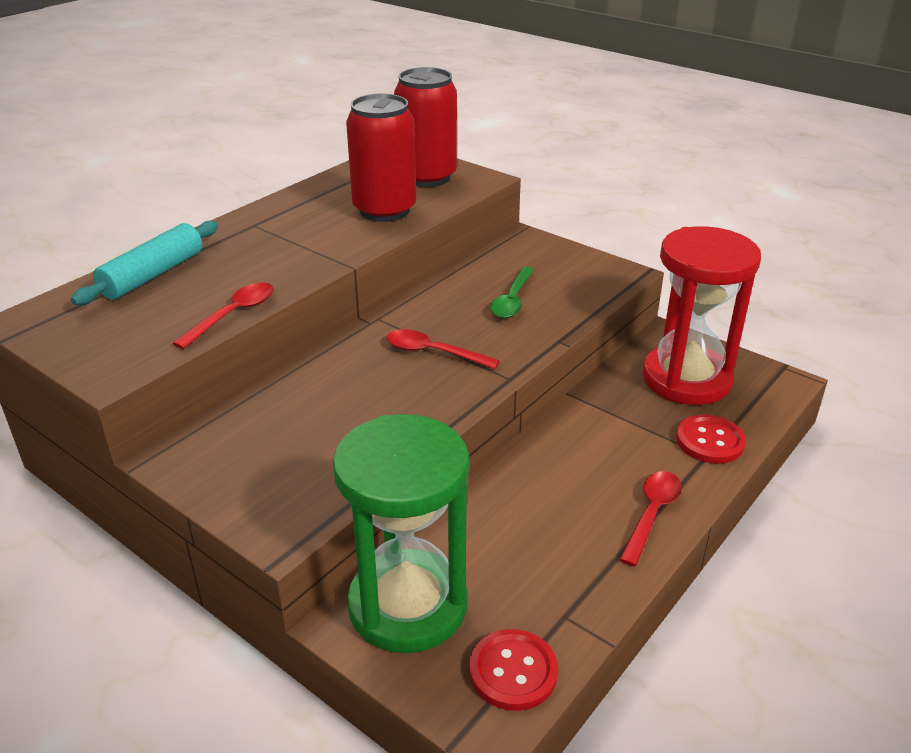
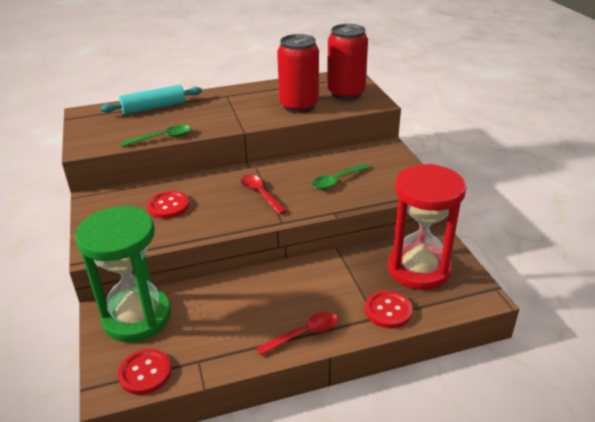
camera: 35 degrees right, 0 degrees up
(233, 315) = (162, 138): red spoon -> green spoon
(318, 419) = (168, 206): none -> red button

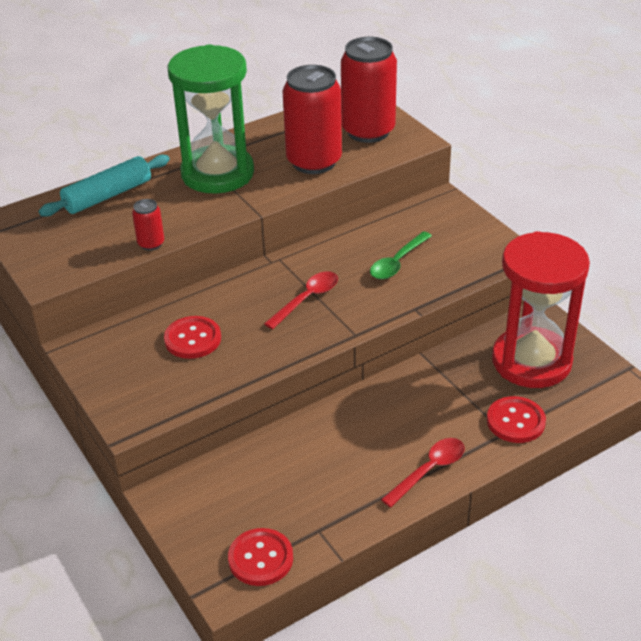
camera: 15 degrees left, 5 degrees up
(137, 317) = (211, 494): green hourglass -> green hourglass (217, 173)
(162, 138) = (151, 244): green spoon -> red can
(260, 194) = (307, 299): red spoon -> red spoon turned 90 degrees clockwise

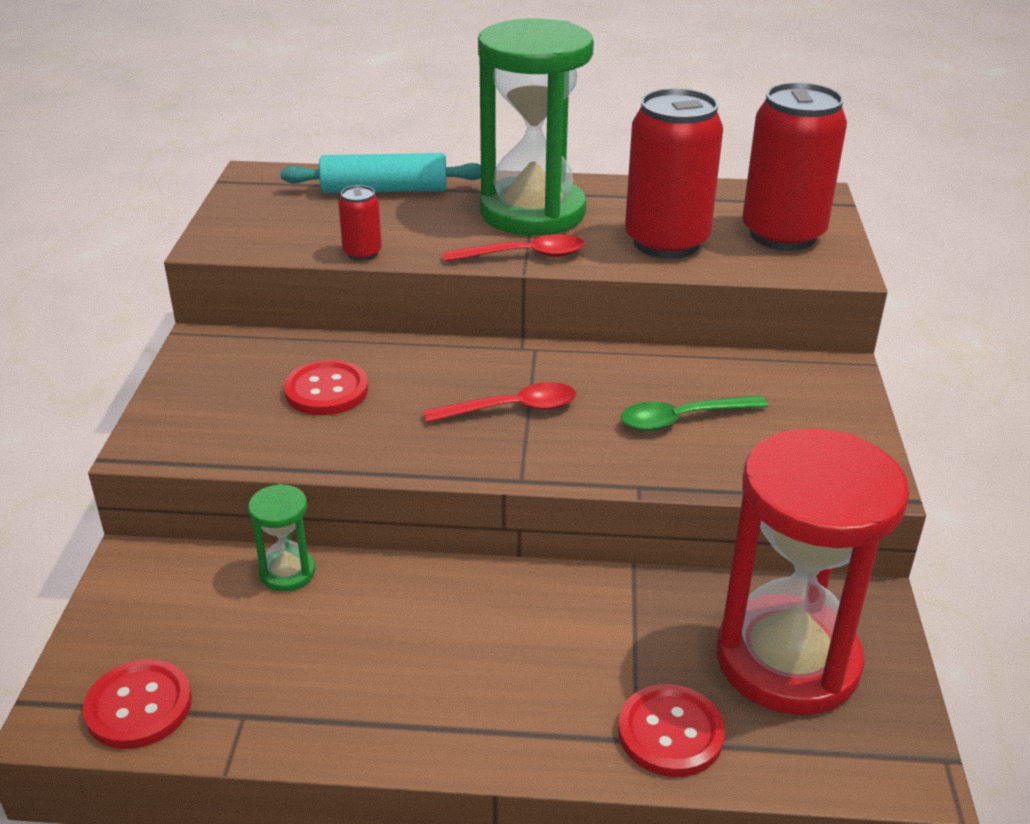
camera: 35 degrees right, 5 degrees down
(255, 453) = (287, 572): none -> green hourglass
(429, 470) = (469, 726): red spoon -> red spoon (524, 255)

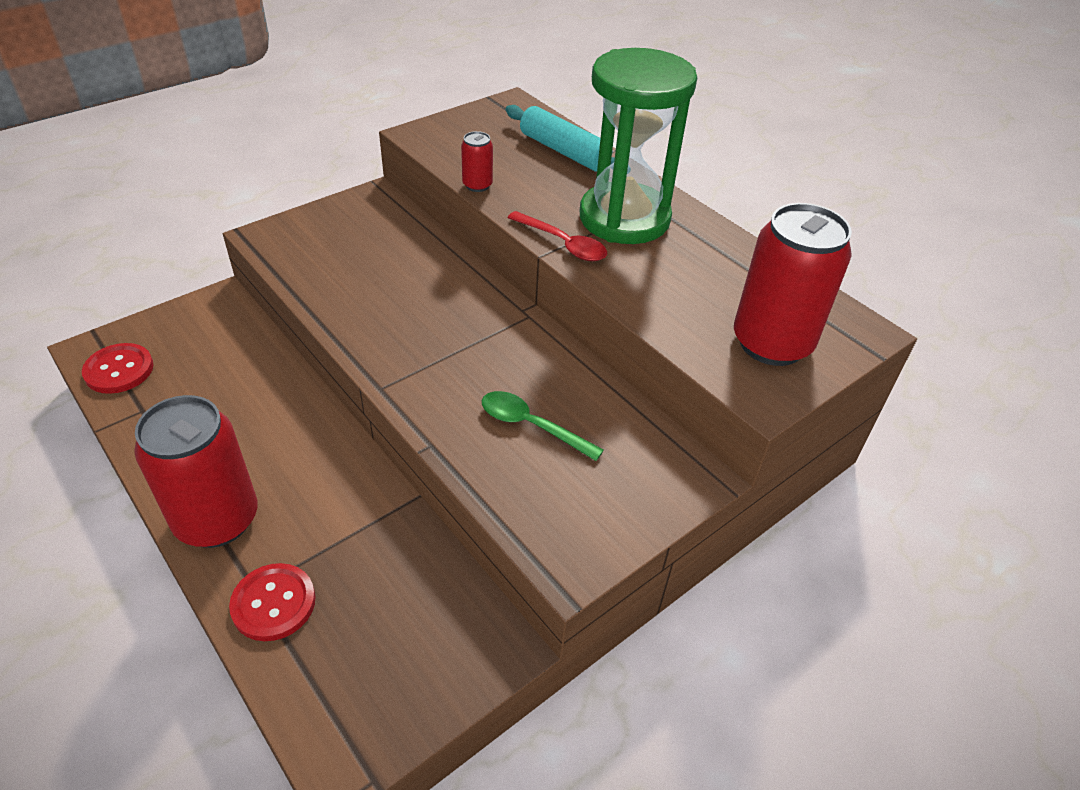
camera: 45 degrees right, 10 degrees up
(287, 572) = (265, 355): green hourglass -> none
(326, 390) = (382, 263): red button -> none
(512, 409) = (450, 343): red spoon -> none
(666, 242) = (672, 293): red can -> red can (217, 519)
(787, 660) = (397, 630): red hourglass -> none

